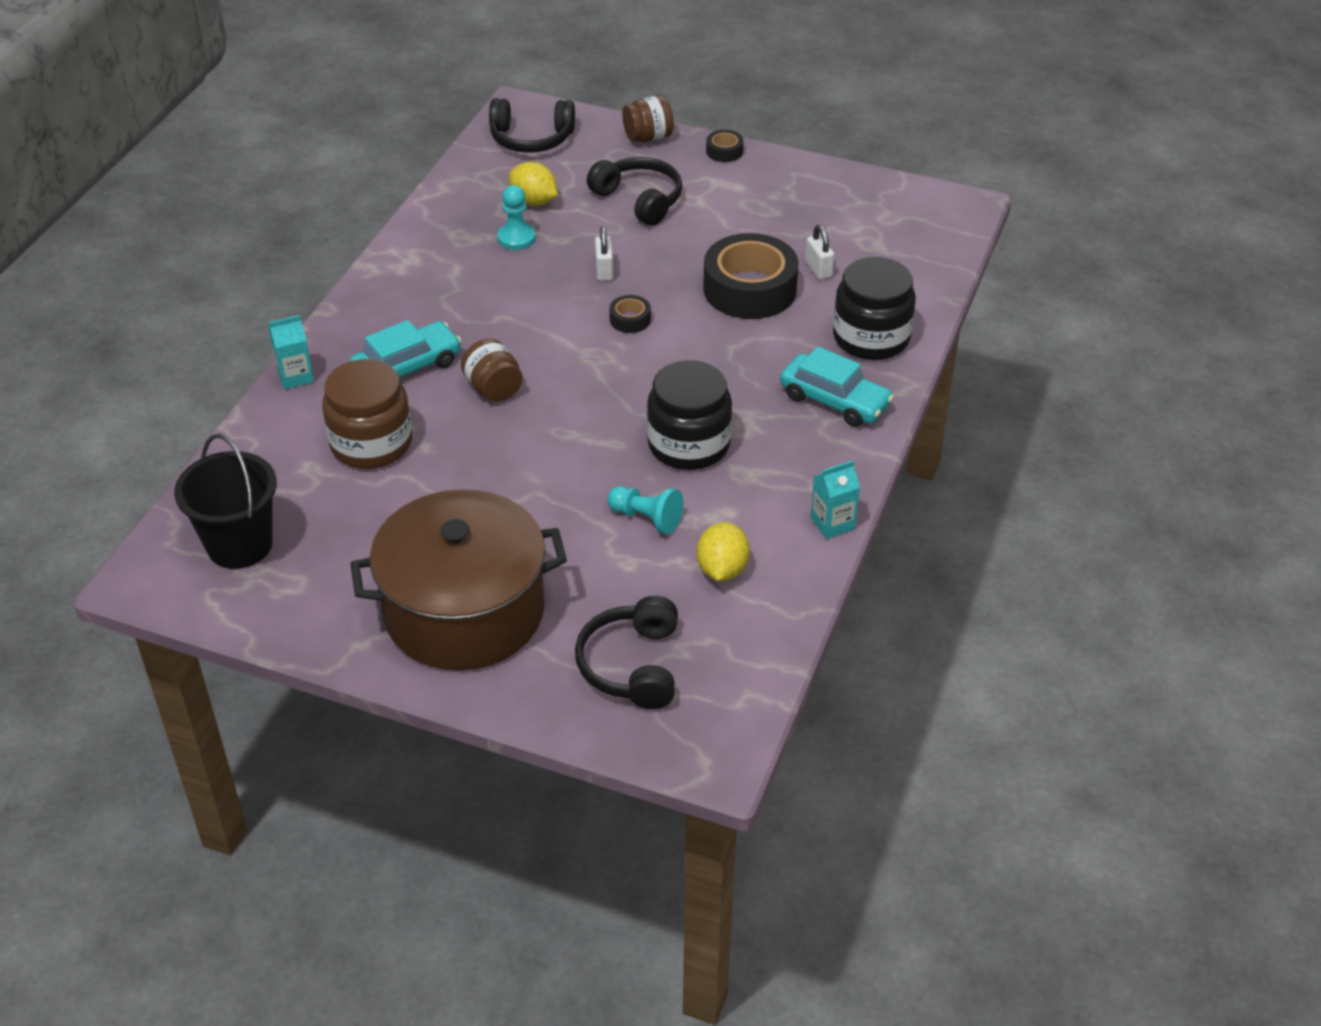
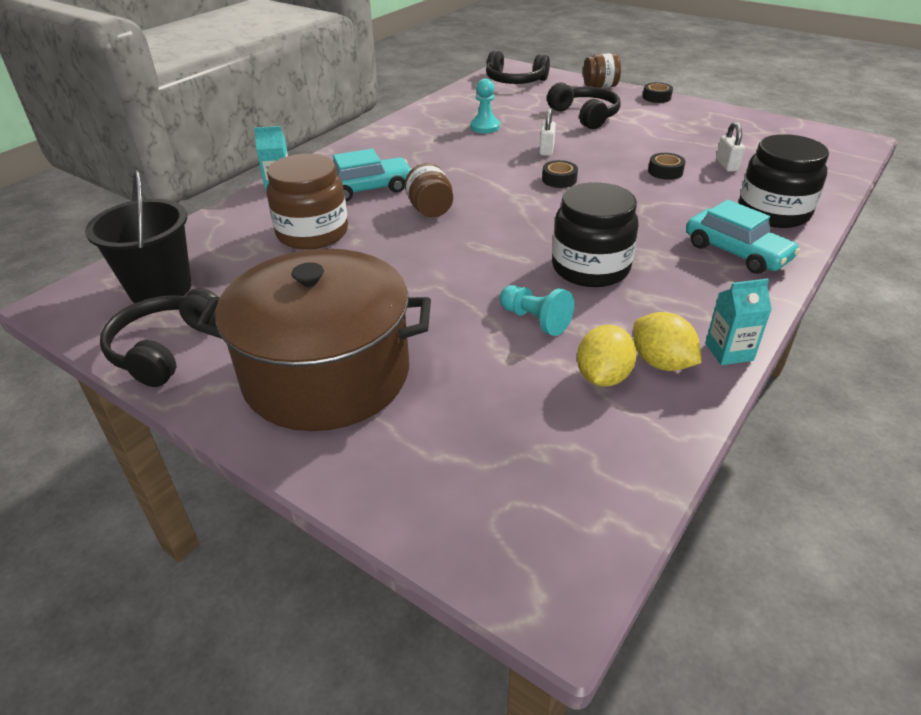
camera: 15 degrees right, 5 degrees down
(534, 201) = (505, 110): yellow lemon -> yellow lemon (661, 363)
(632, 665) = (480, 458): black headphones -> black headphones (166, 349)
(749, 289) = (665, 171): black tape -> black tape, size x0.43

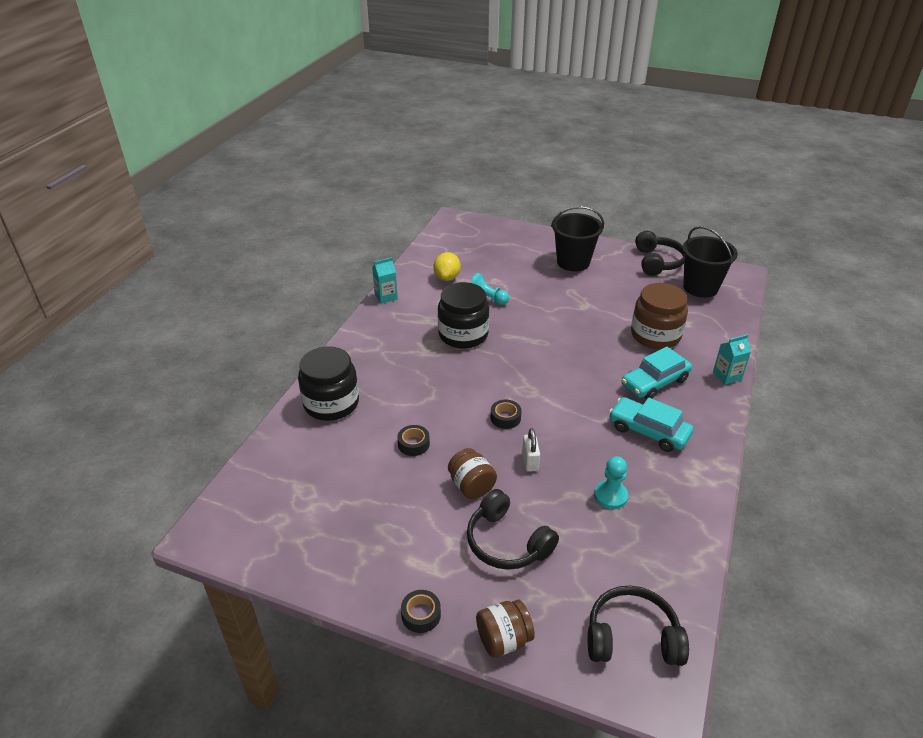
camera: 165 degrees right, 0 degrees up
(326, 374) = (573, 262): brown pot -> black bucket
(430, 210) = (591, 367): brown jar -> brown jar (471, 486)
(661, 363) = (420, 287): yellow lemon -> none
(726, 165) = (355, 463): white padlock -> none
(736, 252) = (368, 360): turquoise car -> turquoise car (648, 431)

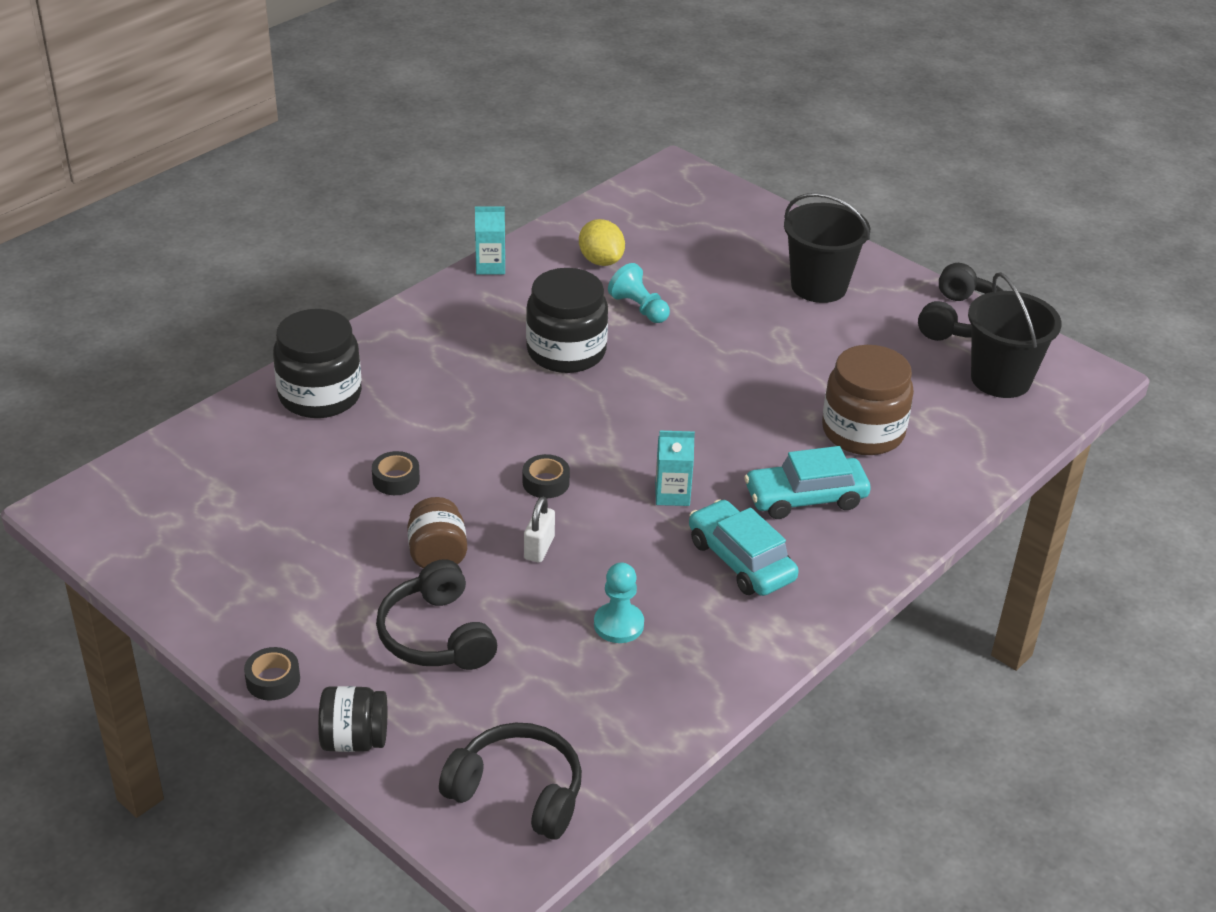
camera: 20 degrees right, 0 degrees up
(447, 278) = (601, 261): yellow lemon -> yellow lemon turned 60 degrees counterclockwise
(503, 639) = (354, 740): brown jar -> black jar
(727, 376) = (928, 521): turquoise carton -> turquoise carton (672, 494)

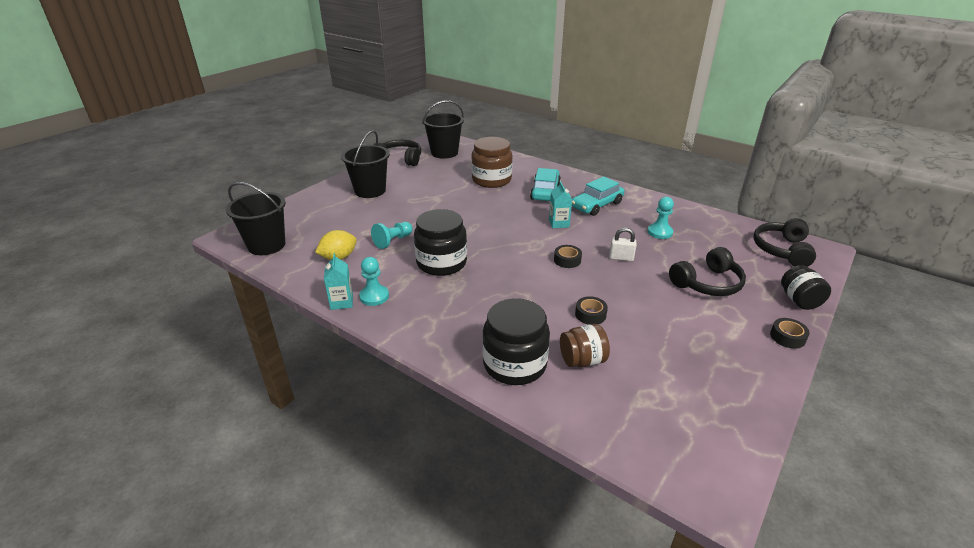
camera: 95 degrees left, 5 degrees down
(437, 554) = (646, 290): brown jar -> brown jar (582, 360)
(495, 291) = (374, 296): none -> turquoise pawn
(646, 201) = (266, 245): none -> black bucket
(805, 498) = (545, 192): turquoise car -> turquoise car turned 150 degrees counterclockwise

